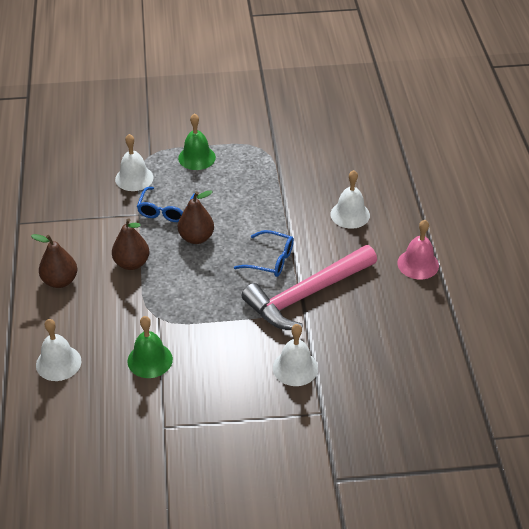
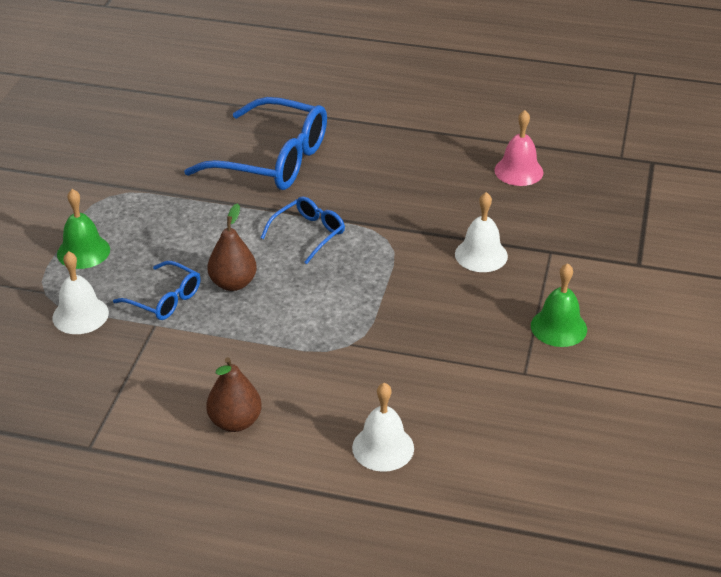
camera: 70 degrees left, 5 degrees down
(132, 263) = (243, 348): brown pear -> none
(150, 360) = (417, 364): green bell -> green bell (558, 327)
(307, 294) = (378, 220): pink hammer -> none
(350, 214) = (272, 160): white bell -> blue glasses
(418, 264) = (376, 136): pink bell -> pink bell (518, 171)

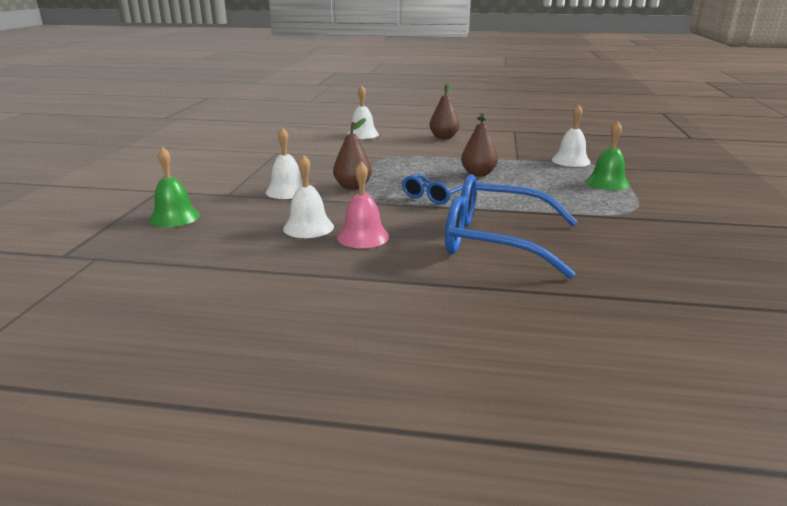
camera: 175 degrees right, 15 degrees down
(165, 299) = (521, 167): blue glasses -> none
(402, 260) = (353, 187): none -> brown pear
(445, 187) = (308, 227): none -> white bell
(518, 171) = (225, 242): pink bell -> pink bell (363, 236)
(558, 327) = (245, 165): green bell -> green bell (174, 217)

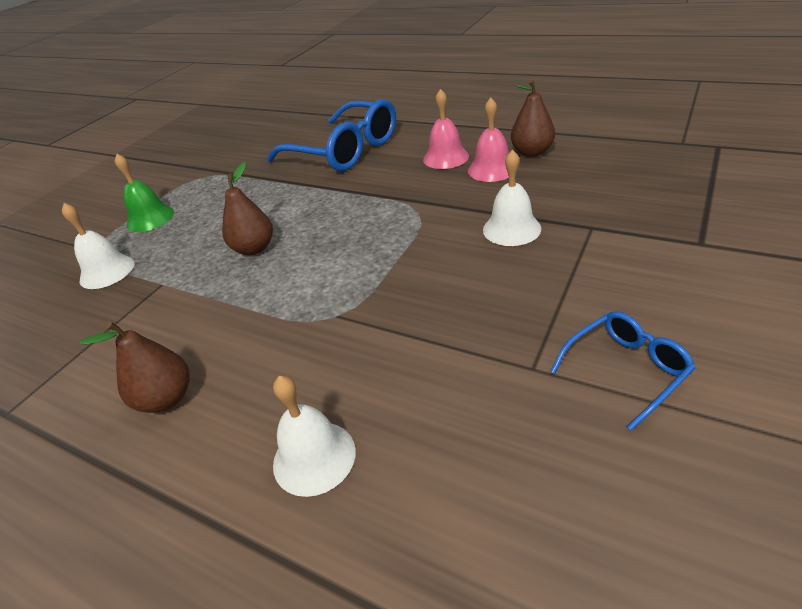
camera: 155 degrees left, 15 degrees up
(174, 217) = (640, 188): green bell -> none
(308, 227) = (492, 169): white bell -> pink bell
(353, 187) = (425, 232): brown pear -> brown pear (532, 152)
(433, 196) = (346, 207): blue glasses -> blue glasses (626, 370)

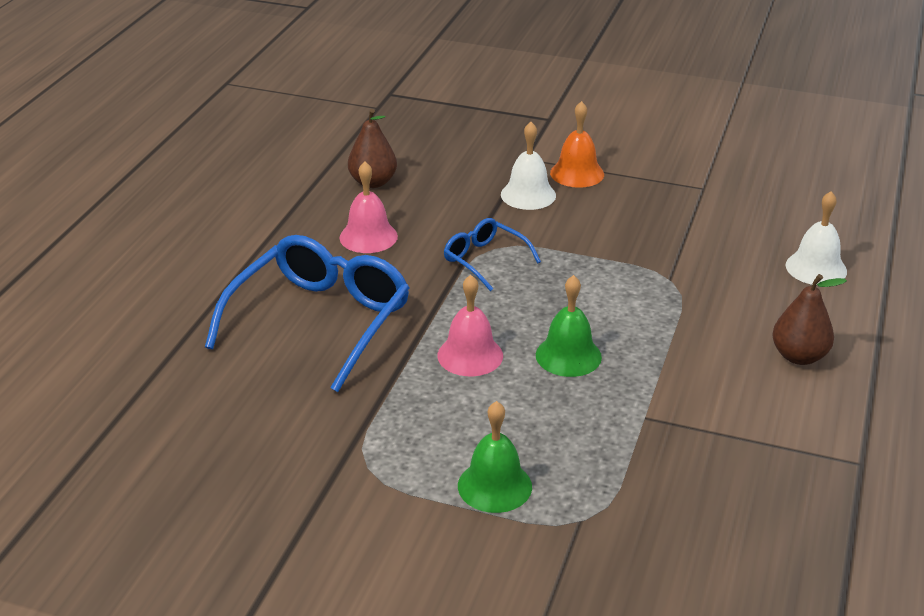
camera: 105 degrees left, 5 degrees down
(107, 271) = (628, 482): white bell -> none
(254, 248) = (568, 356): brown pear -> green bell
(492, 169) = (407, 206): pink bell -> pink bell (470, 355)
(561, 261) = (577, 173): none -> orange bell
(626, 370) = (694, 156): blue glasses -> blue glasses (485, 260)

